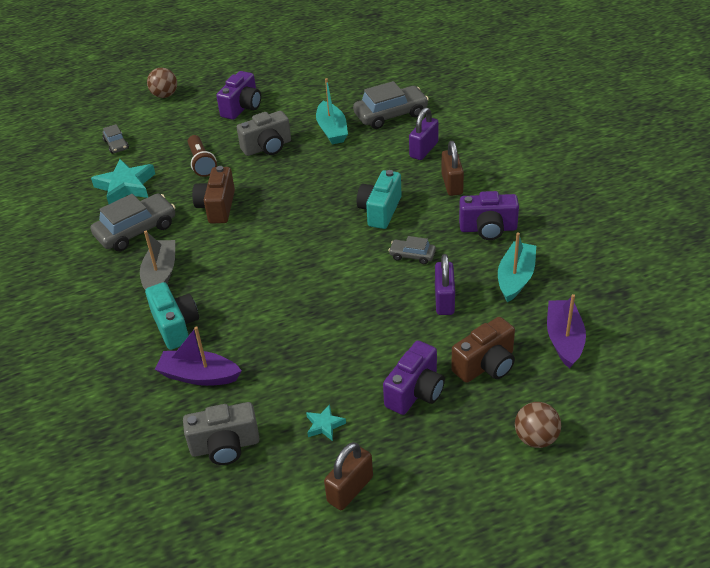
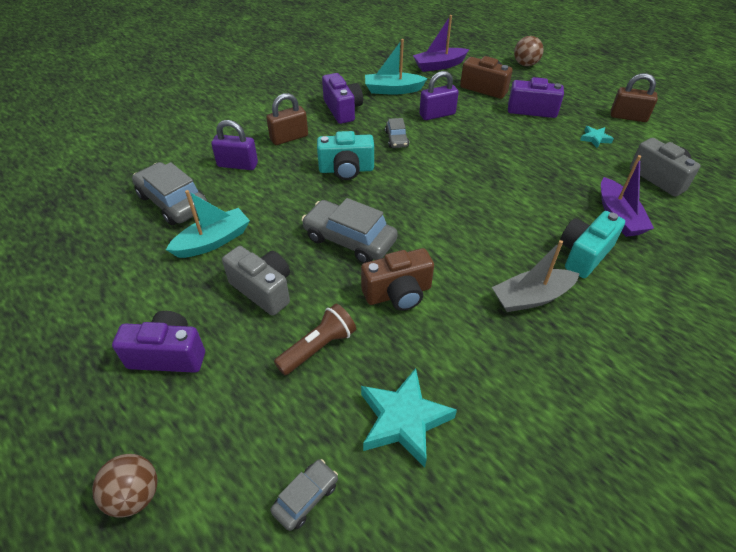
camera: 115 degrees left, 5 degrees up
(136, 230) = (481, 358): grey car -> grey car (349, 239)

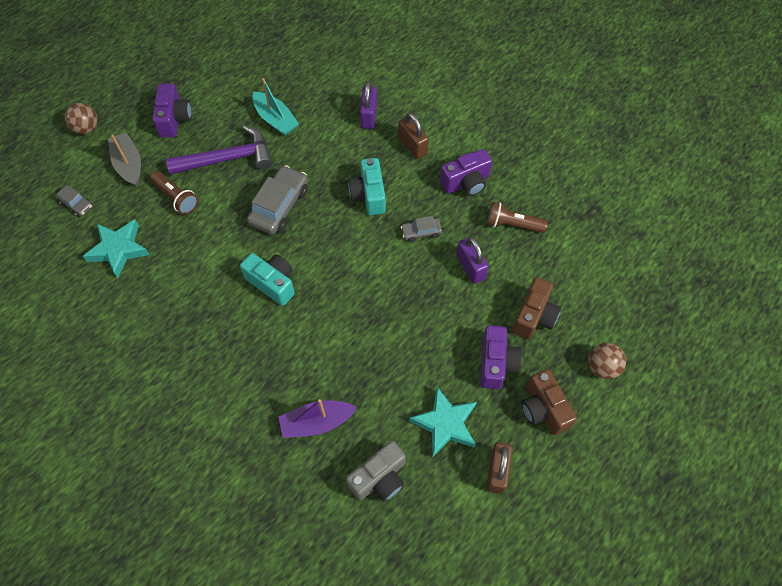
camera: 85 degrees right, 15 degrees up
(173, 202) = (318, 85): grey car -> none
(263, 289) = (227, 158): grey camera -> purple hammer
(393, 90) = (512, 224): turquoise boat -> brown flashlight
(398, 293) = (222, 242): brown camera -> brown camera (543, 409)
(439, 65) = (577, 269): purple boat -> none
(531, 297) = (217, 334): grey boat -> grey boat (129, 164)
(583, 254) = (265, 382): turquoise camera -> turquoise camera (272, 283)
(595, 139) = (445, 424): turquoise star -> turquoise star, size x2.01

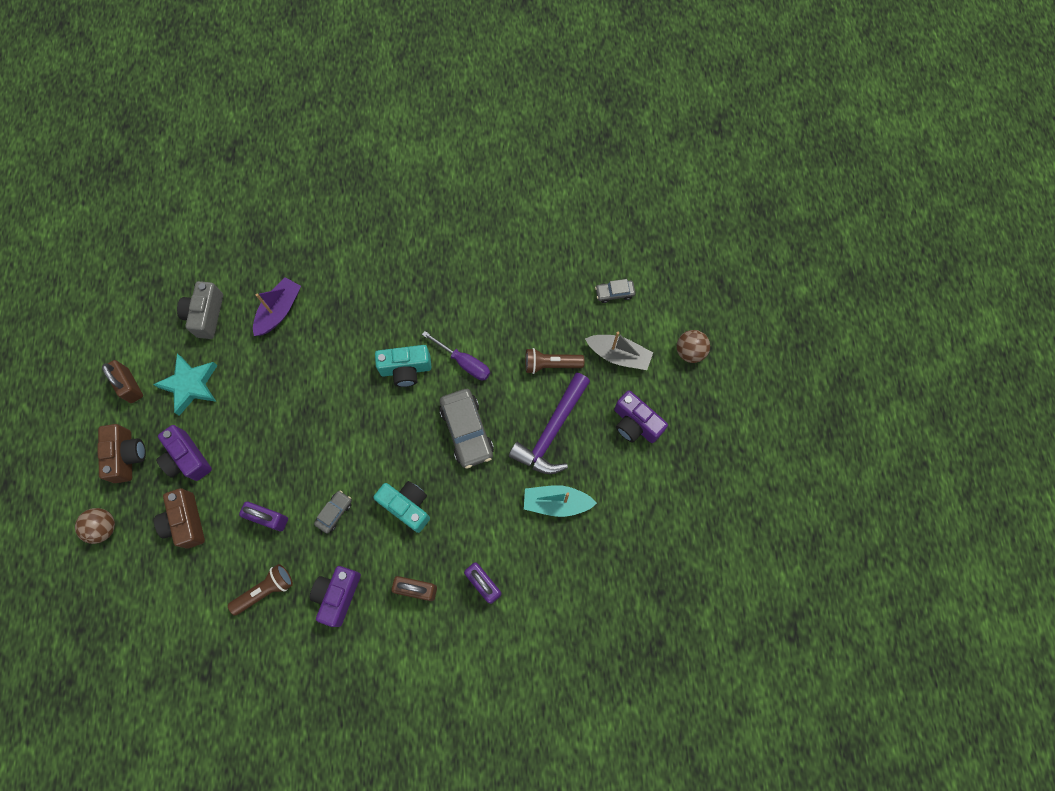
camera: 135 degrees right, 10 degrees up
(118, 249) = (542, 292): turquoise star -> none
(228, 251) = (464, 362): none -> purple screwdriver
(543, 409) = (127, 456): brown camera -> brown camera turned 60 degrees clockwise

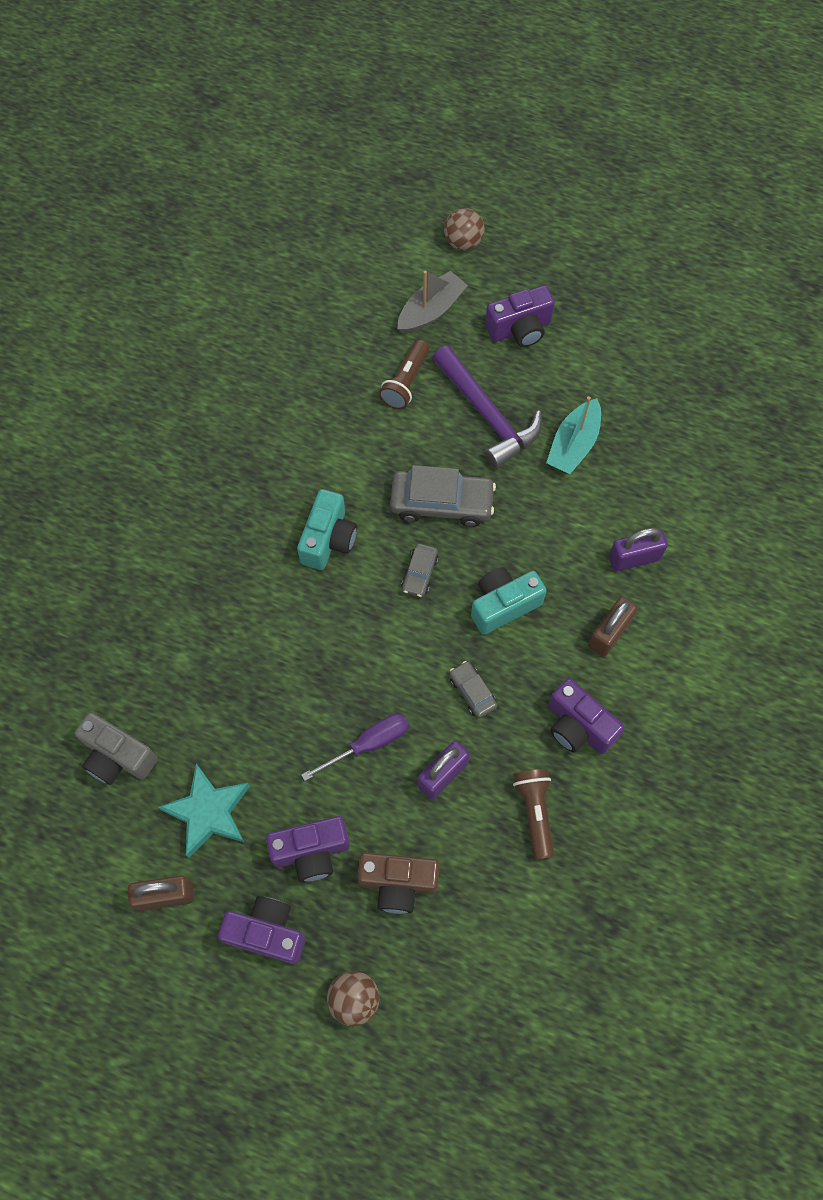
camera: 65 degrees left, 5 degrees down
(127, 456) = (267, 932): brown camera -> purple camera
(279, 311) = (165, 660): purple boat -> none
(464, 362) = (354, 472): purple screwdriver -> purple screwdriver (368, 744)
(614, 293) = (353, 283): grey car -> grey car (420, 573)

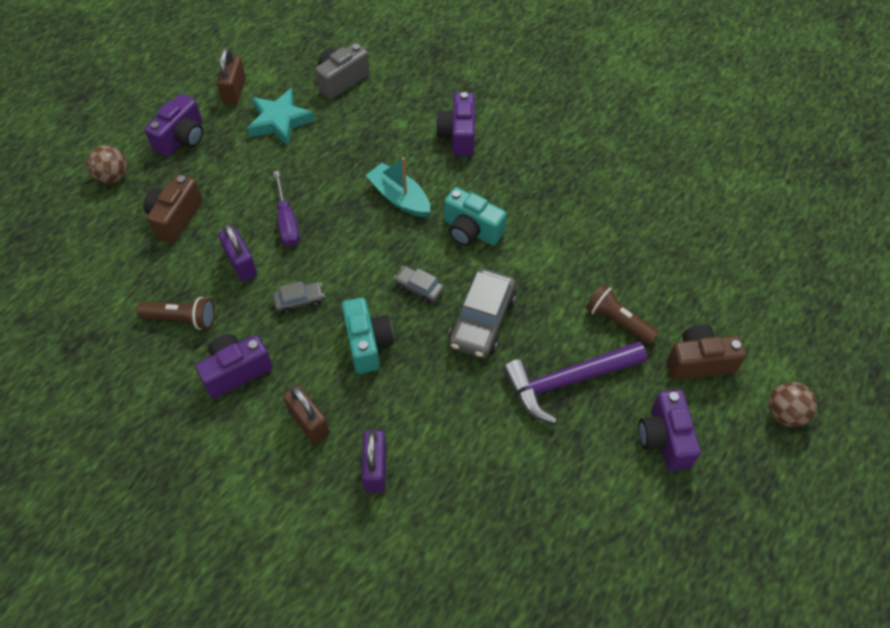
camera: 105 degrees right, 10 degrees down
(311, 851) = (224, 172): purple camera -> purple camera (458, 135)
(431, 311) = (699, 362): grey boat -> brown camera
(573, 445) = (515, 450): turquoise boat -> turquoise boat (399, 197)

